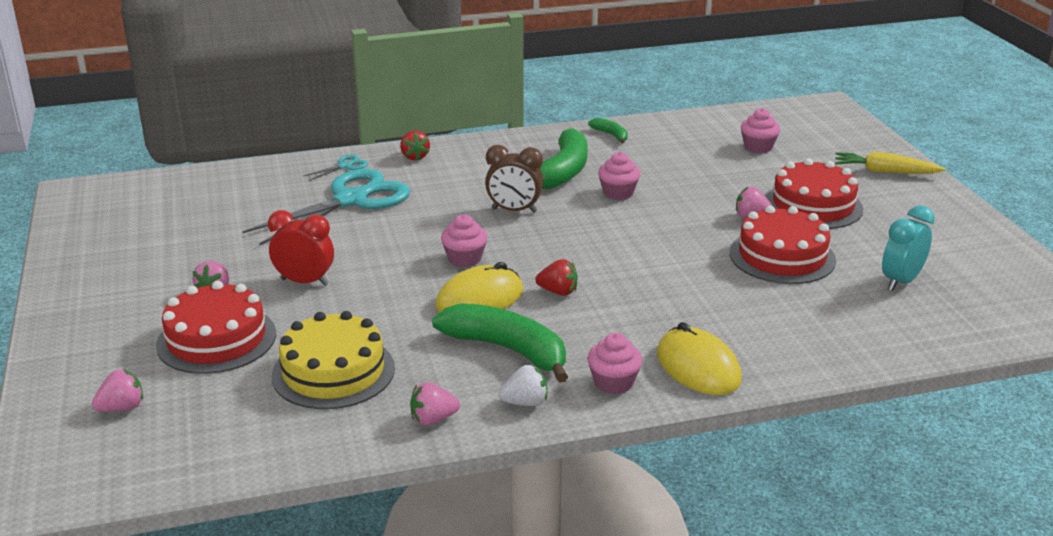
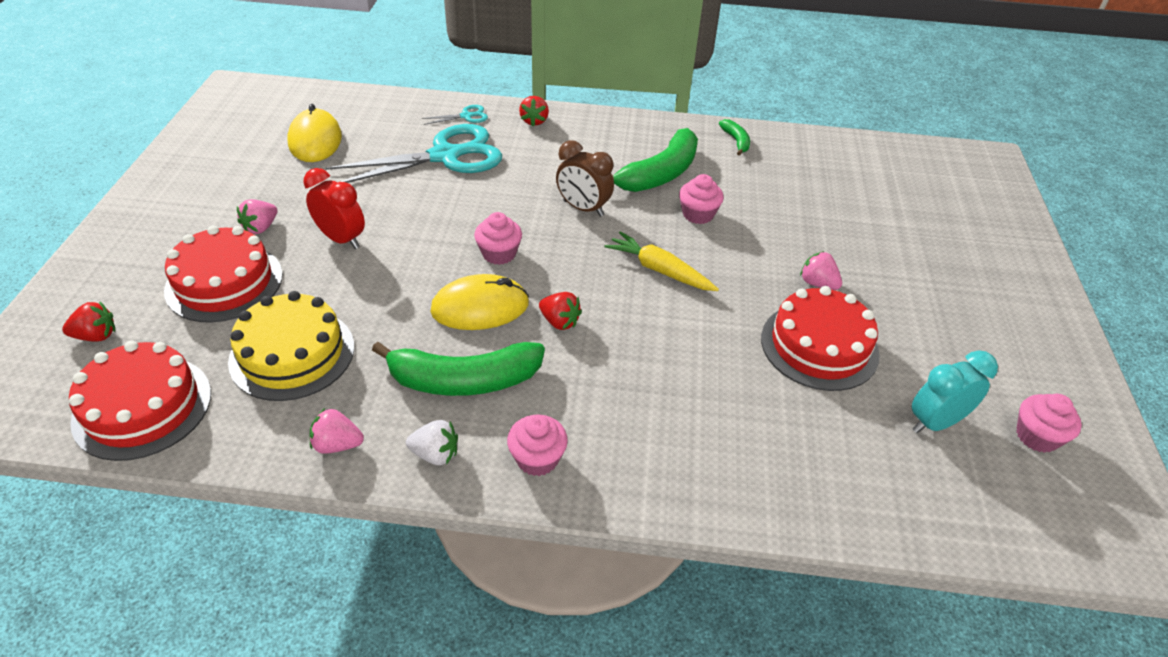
camera: 20 degrees right, 15 degrees up
(122, 408) = (96, 336): pink strawberry -> red strawberry
(507, 350) = (463, 380): green banana -> green banana turned 120 degrees clockwise
(698, 367) = (636, 468): yellow mouse -> yellow mouse (315, 140)
(758, 147) = (880, 194): pink cupcake -> pink cupcake (1036, 436)
(813, 205) = (895, 287): red cake -> red cake (142, 407)
(885, 172) = (1005, 263): yellow carrot -> yellow carrot (659, 270)

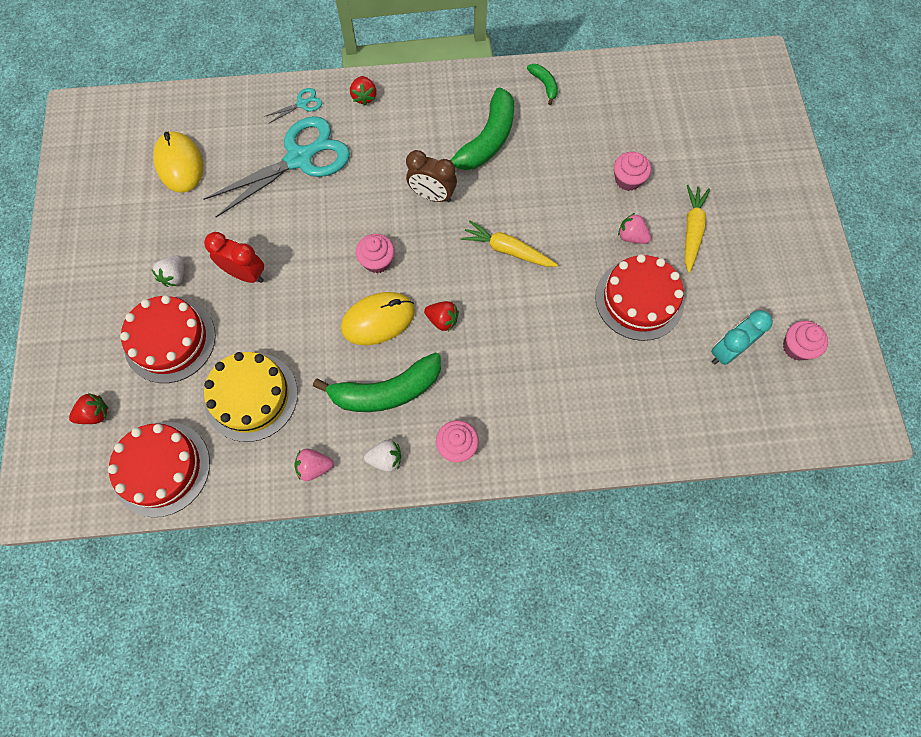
camera: 10 degrees left, 25 degrees up
(261, 227) = (175, 276): pink strawberry -> white strawberry
(698, 214) = (527, 181): pink cupcake -> pink cupcake (627, 180)
(896, 291) = (691, 231): none -> yellow carrot

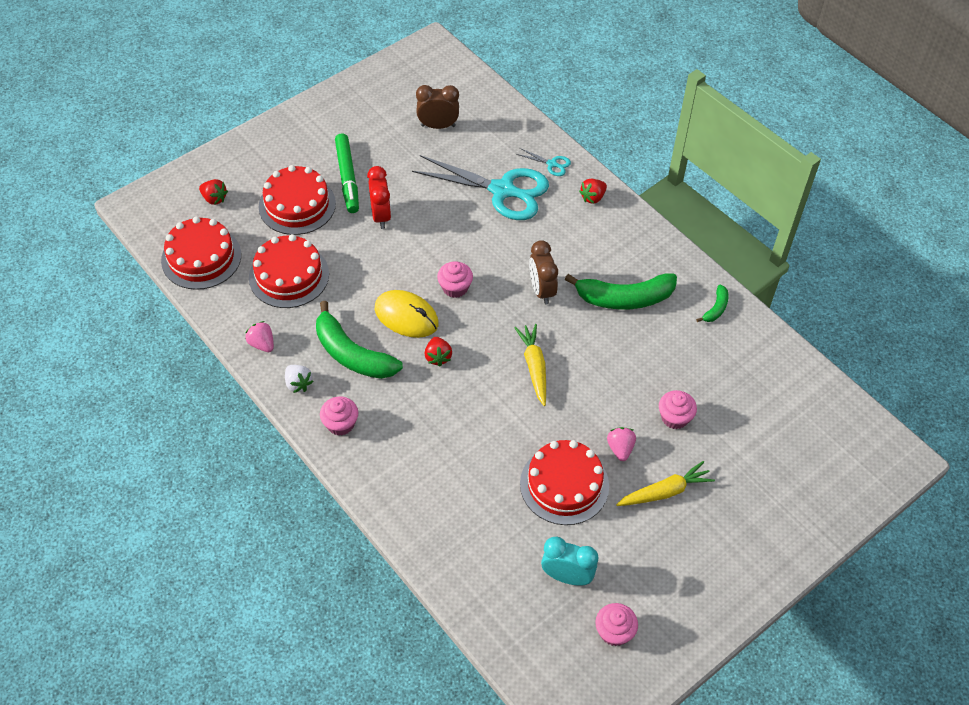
camera: 55 degrees right, 15 degrees down
(175, 276) = (347, 178): white strawberry -> green marker
(179, 164) = (438, 126): yellow mouse -> brown clock
(251, 396) = (289, 275): yellow cake -> red cake

